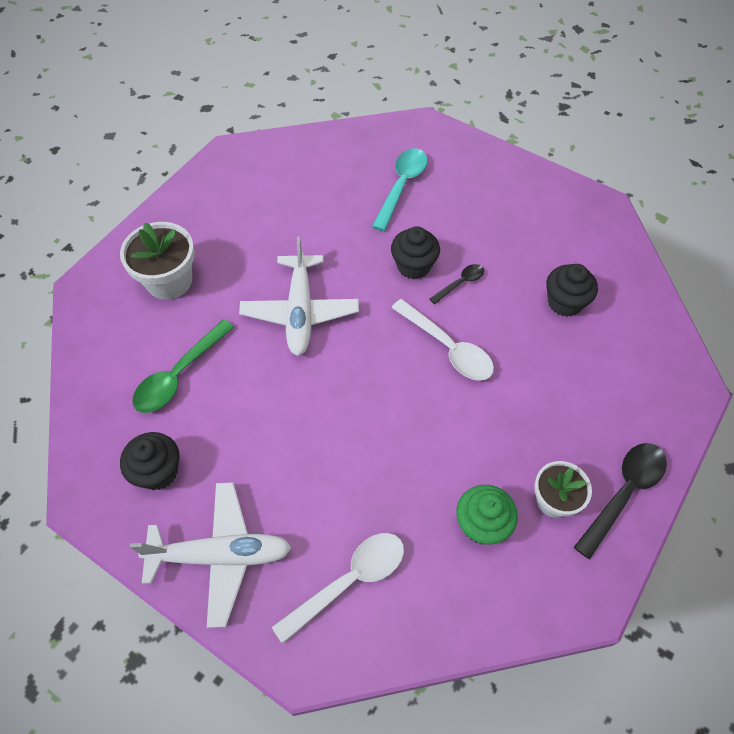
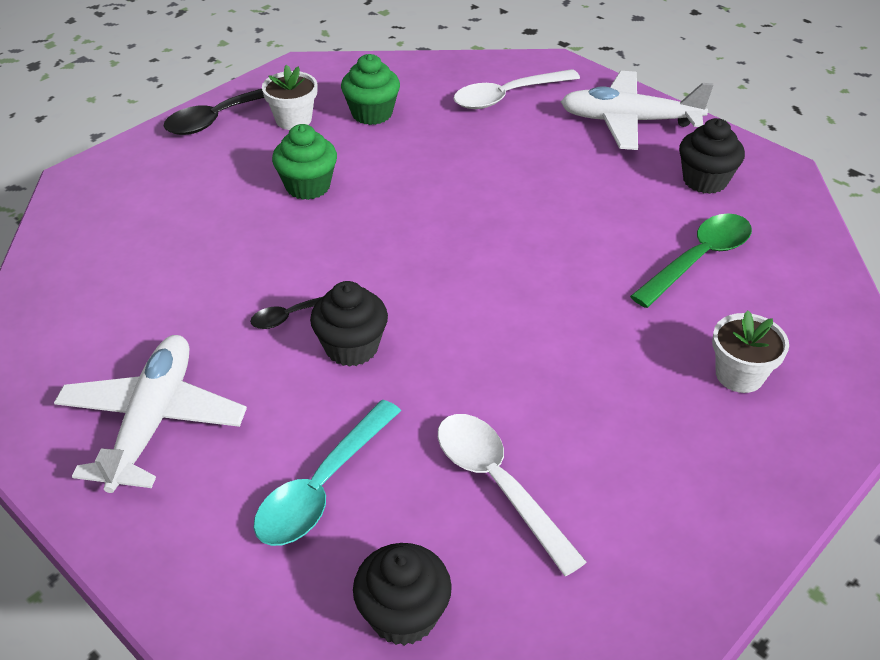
camera: 170 degrees left, 15 degrees down
(169, 281) = (739, 375): white flower pot -> white flower pot, size x0.66
(300, 312) = (535, 308): white plane -> white plane (153, 420)
(447, 347) = (344, 246): white spoon -> white spoon (498, 485)
(501, 408) = (308, 186): none -> green cupcake
(564, 302) = (161, 275): black cupcake -> black cupcake (403, 615)

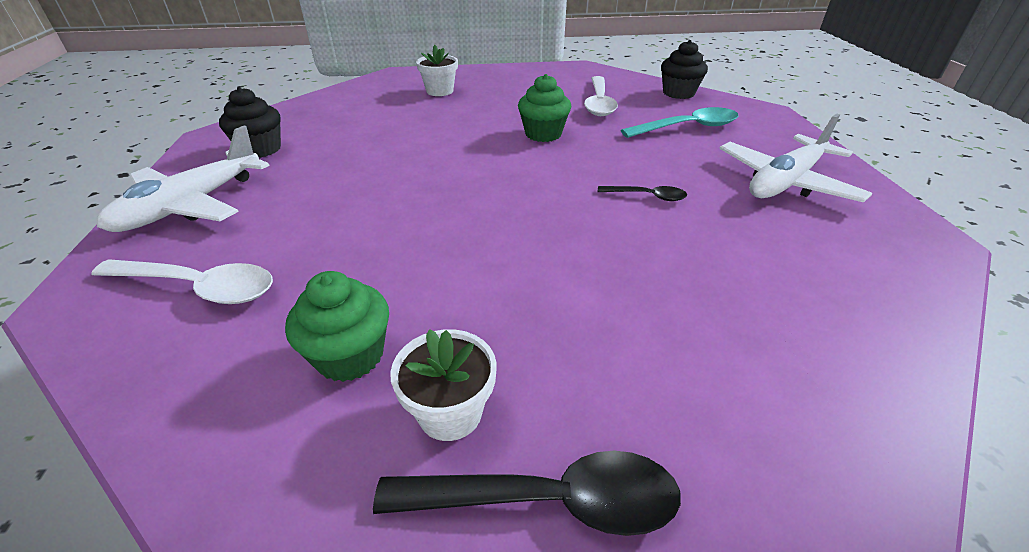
camera: 140 degrees left, 5 degrees down
(308, 186) = (536, 293): green cupcake -> green cupcake (543, 134)
(351, 347) = (620, 166): black cupcake -> none
(628, 121) = (191, 205): white plane -> white plane turned 75 degrees clockwise
(698, 259) = (361, 123): green spoon -> none

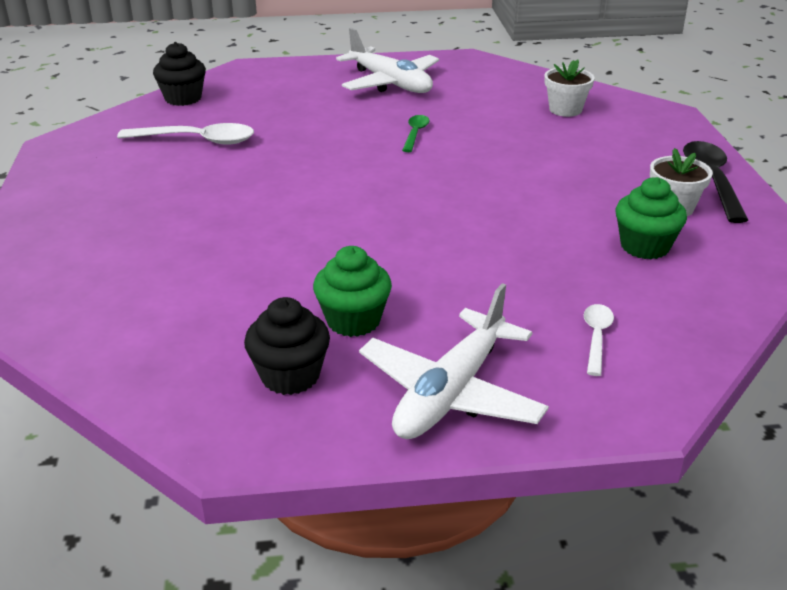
camera: 90 degrees left, 5 degrees down
(191, 205) = (451, 393): white plane -> white plane turned 90 degrees clockwise
(198, 287) = (596, 337): white spoon -> white spoon, size x0.56
(440, 91) = (105, 246): white flower pot -> white flower pot (565, 110)
(543, 134) = (279, 174): green cupcake -> green cupcake (353, 320)
(647, 196) = (415, 134): black spoon -> green spoon
(687, 128) = (278, 104): turquoise spoon -> none

